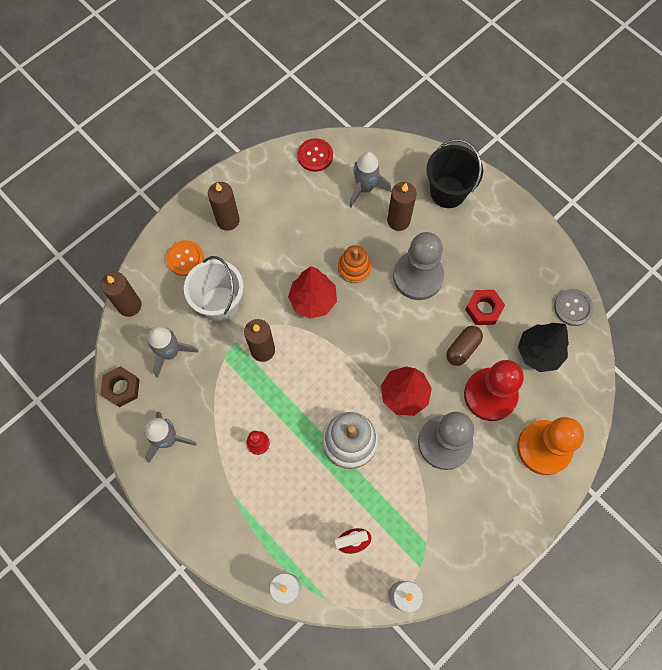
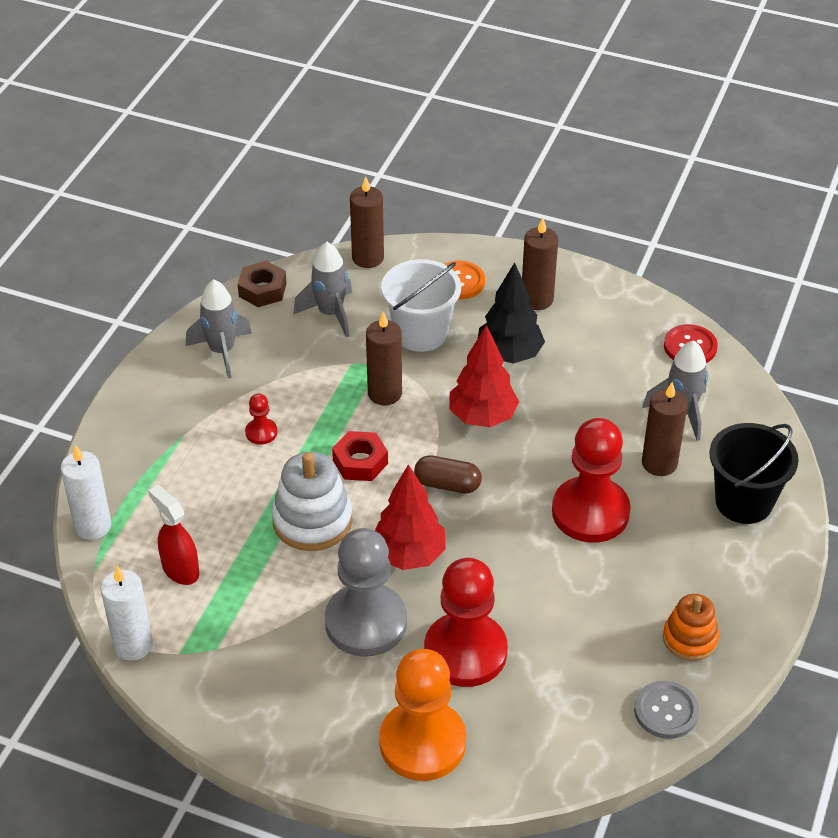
camera: 65 degrees right, 25 degrees down
(354, 268) = (556, 441): orange stacking toy -> orange stacking toy (690, 638)
(418, 276) = (590, 512): grey pawn -> red pawn
(462, 348) = (515, 597): brown capsule -> brown capsule (447, 484)
(483, 309) = (591, 602): red nut -> red nut (360, 462)
(538, 353) = (566, 690): black tree -> black tree (509, 355)

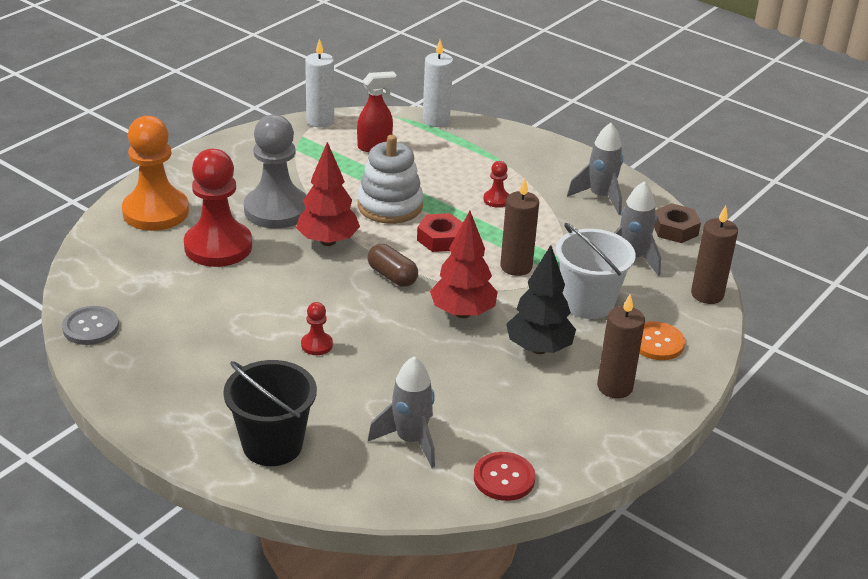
camera: 105 degrees right, 10 degrees down
(447, 484) = (392, 276): brown capsule -> brown capsule turned 75 degrees counterclockwise
(590, 512) = (317, 345): red pawn -> red pawn, size x0.43
(659, 463) = (351, 404): brown candle -> none
(690, 638) = (147, 361): orange stacking toy -> none

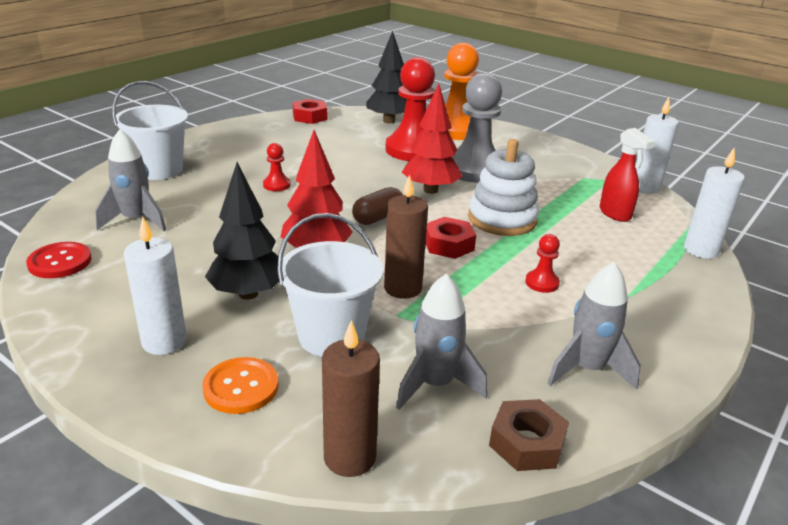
camera: 90 degrees right, 5 degrees down
(90, 327) = (310, 117): grey button -> red nut
(117, 260) = (389, 121): none -> black tree
(272, 445) = (159, 170): black bucket -> white bucket
(614, 387) = (164, 342): brown candle -> white candle

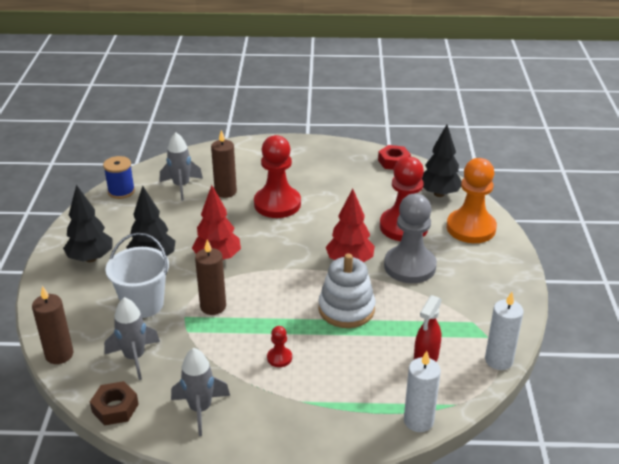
camera: 55 degrees right, 5 degrees up
(60, 262) = (121, 191): red button -> blue spool
(159, 170) = (243, 158): white bucket -> none
(164, 342) = (91, 258): white candle -> black tree
(201, 201) = (225, 192): none -> brown candle
(241, 387) = (79, 298): orange button -> none
(276, 185) = (277, 204): red pawn -> red pawn, size x2.34
(378, 218) = (284, 260): brown capsule -> none
(448, 244) = (283, 301): red nut -> none

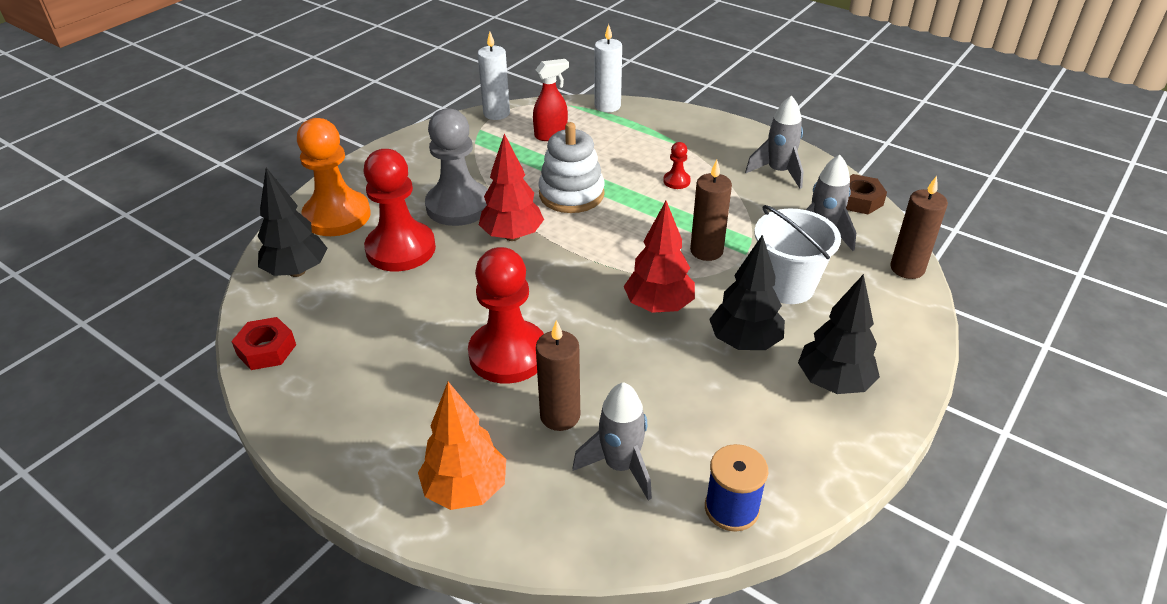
camera: 145 degrees left, 5 degrees up
(241, 157) = (465, 490): none -> orange tree

